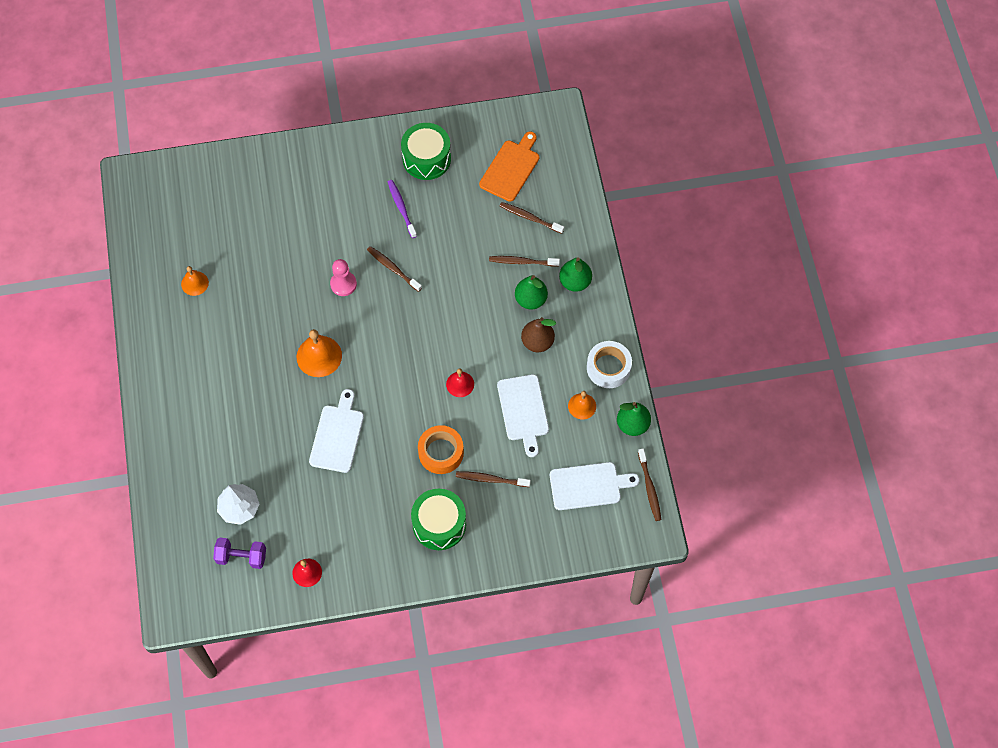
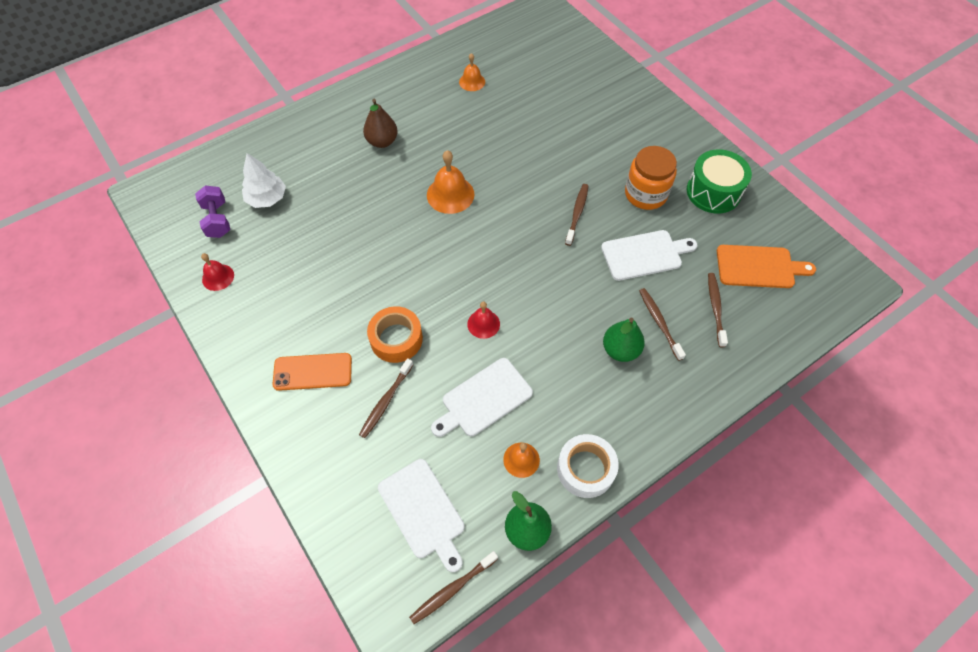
camera: 65 degrees right, 5 degrees down
(337, 435) = (374, 242): white cutting board -> white cutting board (644, 255)
(343, 284) = (536, 182): pink pawn -> none
(401, 208) = (645, 194): purple toothbrush -> orange jar
(439, 524) = (312, 372): green drum -> orange phone
(491, 479) = (386, 401): brown toothbrush -> brown toothbrush turned 135 degrees counterclockwise
(537, 342) = (574, 378): brown pear -> brown pear (382, 141)
(575, 282) = (670, 386): green pear -> none

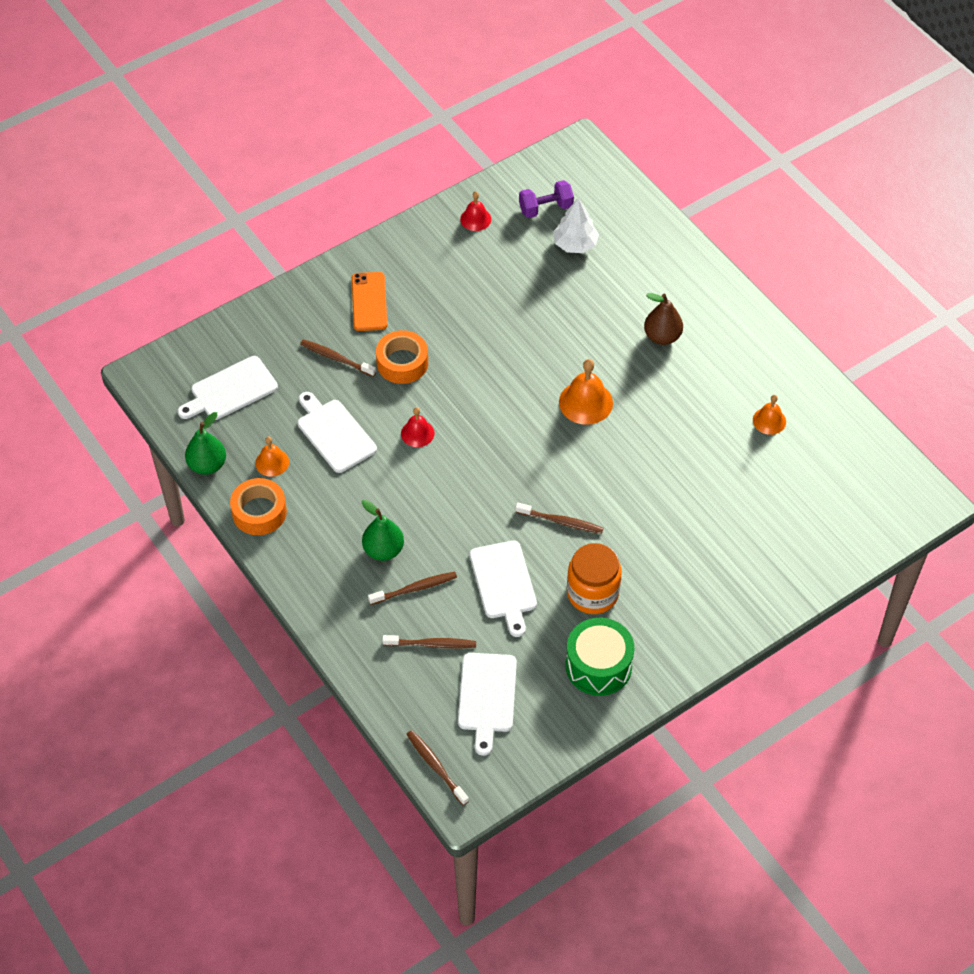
camera: 90 degrees right, 5 degrees down
(453, 589) = (164, 412): brown toothbrush -> brown toothbrush (436, 767)
(585, 469) = (259, 512): white tape -> orange tape
(758, 267) = (487, 696): orange cutting board -> white cutting board

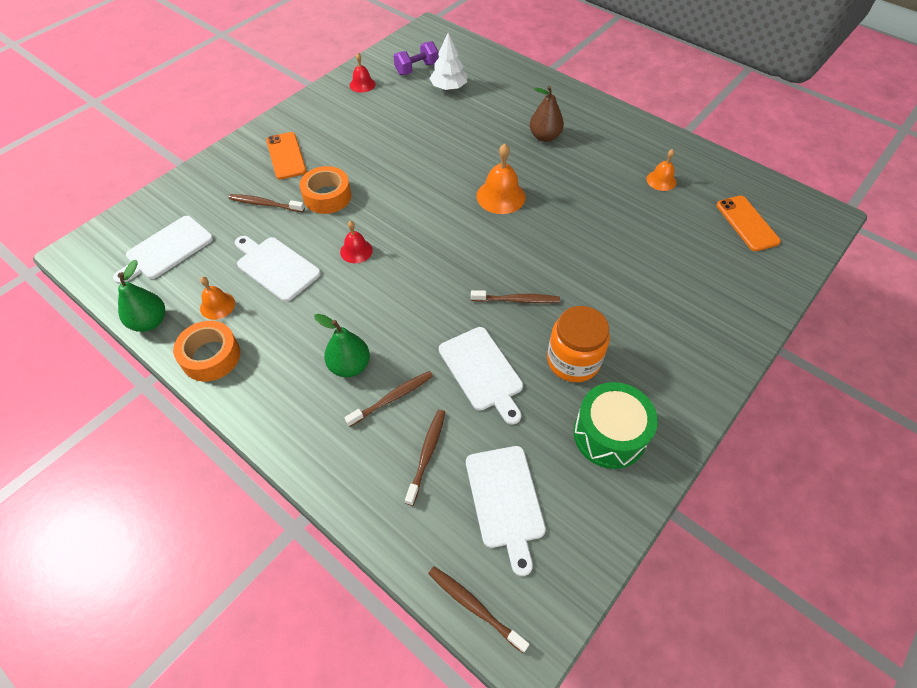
camera: 15 degrees left, 0 degrees up
(431, 644) = (426, 455): brown toothbrush -> brown toothbrush turned 60 degrees counterclockwise
(837, 492) = (747, 223): none -> orange phone

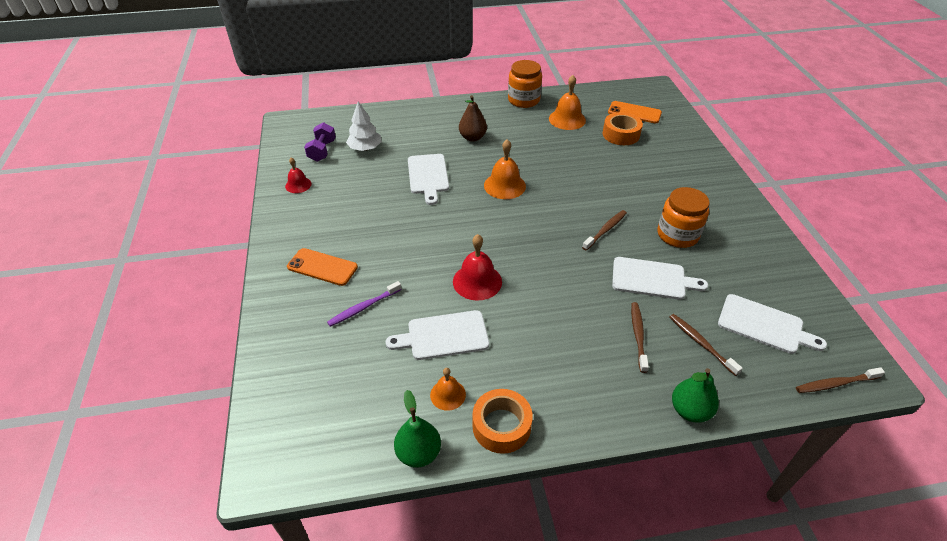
camera: 50 degrees left, 10 degrees down
(166, 249) = (340, 399): white cutting board -> white cutting board (428, 176)
(265, 204) = (364, 307): brown toothbrush -> purple toothbrush
(327, 196) = (400, 267): orange tape -> orange tape (621, 134)
(349, 366) = (588, 343): green pear -> green pear (689, 410)
(356, 251) = (477, 281): red bell -> red bell, size x1.63
(609, 435) = (746, 252): green drum -> none
(650, 134) = (523, 100): none -> orange jar
(661, 180) = (567, 119): orange bell -> orange bell, size x1.63

